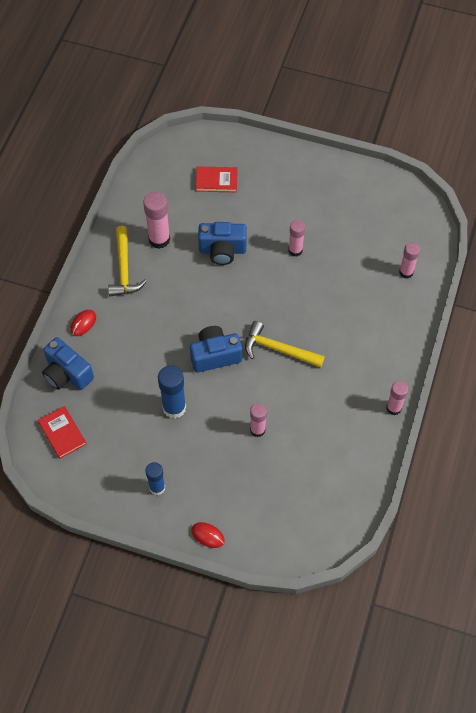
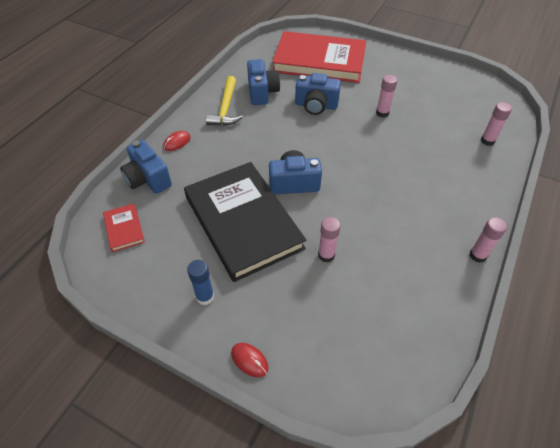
camera: 10 degrees right, 10 degrees down
(159, 239) = (262, 92): pink glue stick -> blue camera
(174, 408) = (243, 222): blue glue stick -> black book
(216, 181) = (319, 61): red book -> red book, size x2.45
(278, 349) = (357, 186): yellow hammer -> none

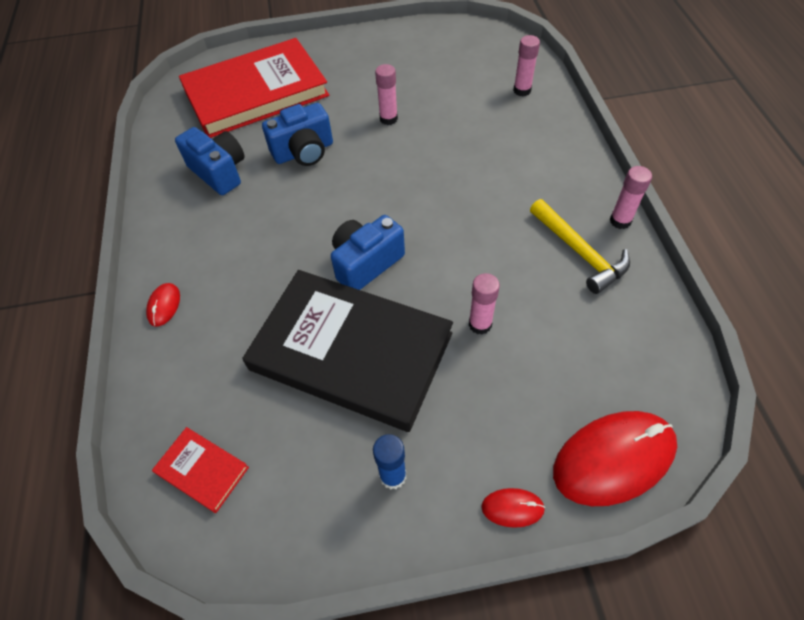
camera: 35 degrees left, 5 degrees up
(148, 179) = (170, 381): blue camera -> none
(226, 108) = (190, 220): yellow hammer -> yellow hammer (579, 252)
(332, 381) = (613, 459): none -> red mouse

